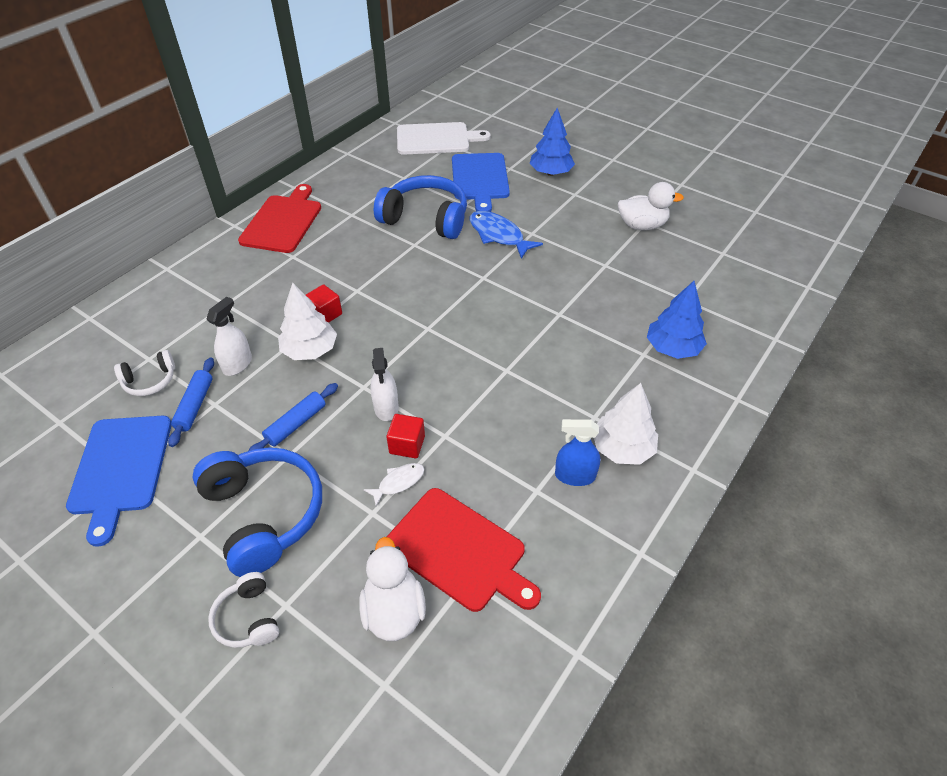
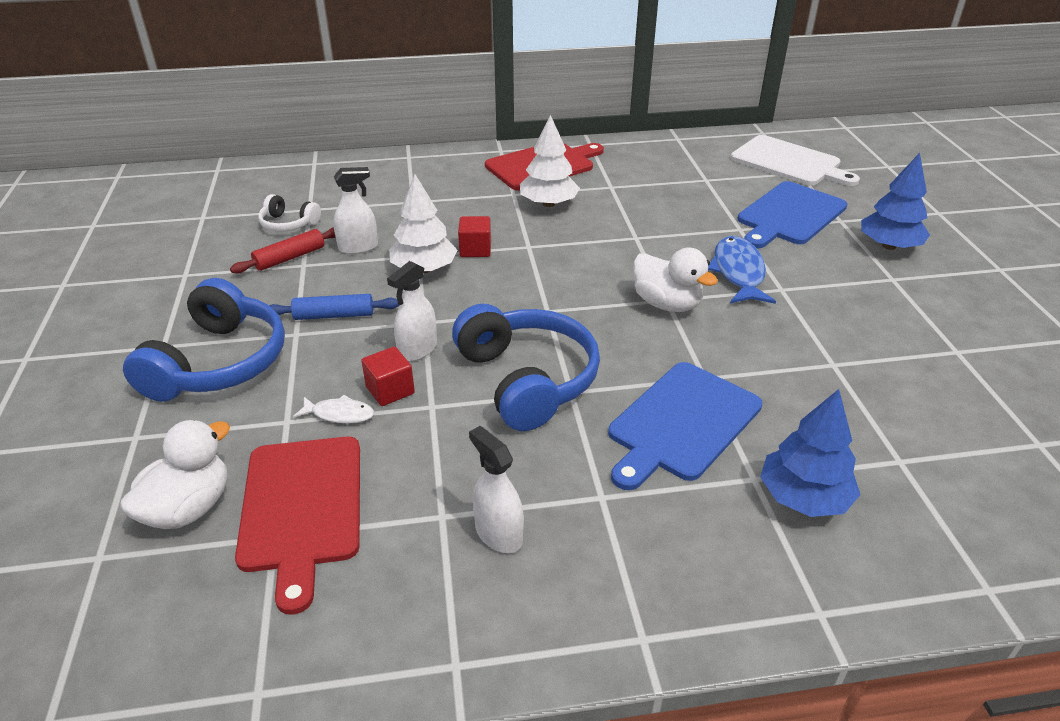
camera: 45 degrees right, 10 degrees down
(120, 469) = (189, 268): blue cutting board -> blue cutting board (681, 423)
(195, 405) = (290, 258): blue rolling pin -> red rolling pin
(248, 618) = (103, 425): white headphones -> none
(426, 219) = (679, 222): blue headphones -> blue headphones (527, 380)
(575, 476) = (498, 534): blue spray bottle -> white spray bottle
(622, 448) = (588, 549): white tree -> white tree (549, 204)
(642, 225) = (946, 352): white duck -> white duck (667, 304)

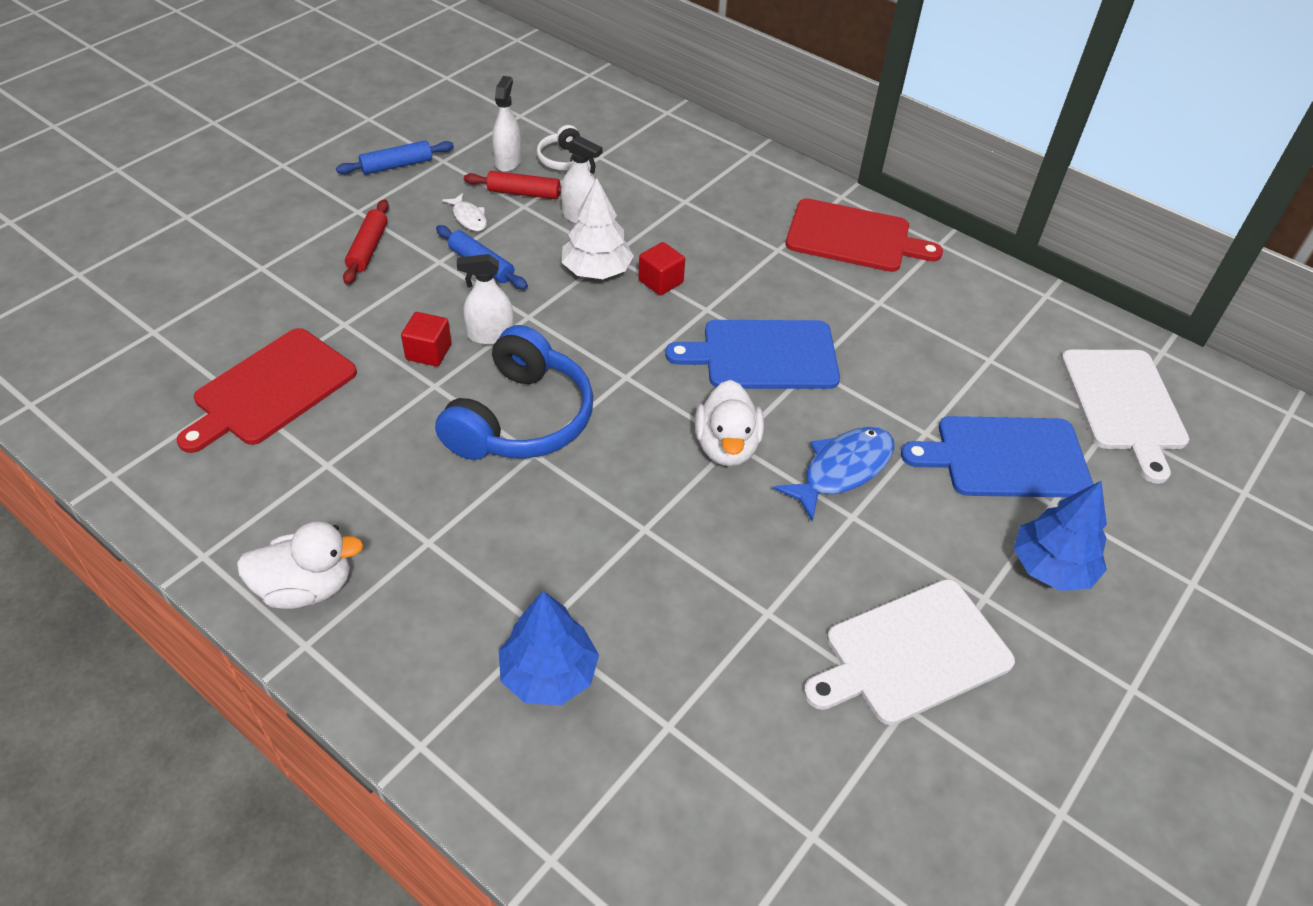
camera: 45 degrees right, 10 degrees up
(147, 299) = (397, 165): none -> blue rolling pin
(188, 508) = (224, 338): white duck -> white duck (306, 588)
(218, 363) = (368, 248): blue headphones -> red rolling pin
(339, 414) = (377, 344): white fish -> white fish (468, 217)
(498, 534) = (336, 505): white spray bottle -> white spray bottle (508, 161)
(549, 204) = (792, 280): white tree -> none
(681, 423) = (565, 545): blue cutting board -> blue cutting board (763, 355)
(915, 327) = (911, 653): none -> white cutting board

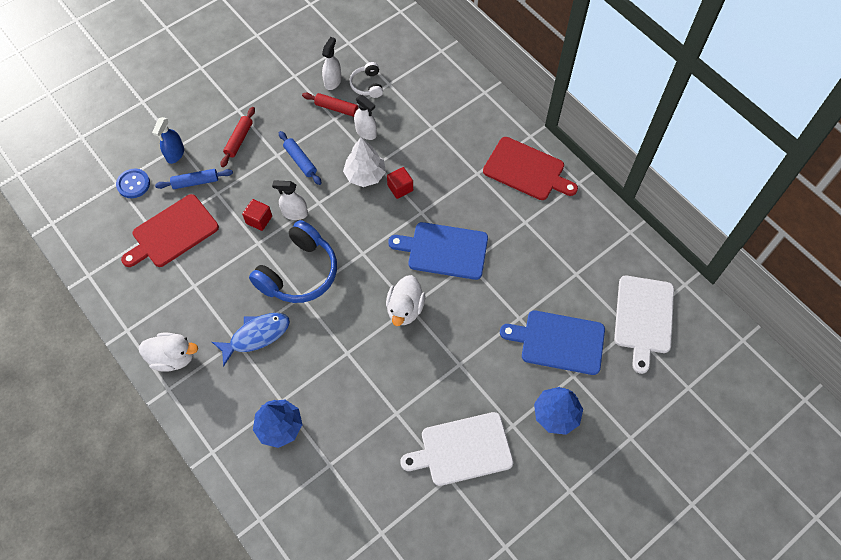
camera: 15 degrees right, 15 degrees up
(185, 328) = (133, 184): none -> blue button
(257, 279) = (175, 154): none -> blue spray bottle
(397, 165) = (266, 76): blue rolling pin -> blue rolling pin (195, 182)
(468, 217) = (300, 123): white fish -> none
(842, 470) = (463, 334): blue fish -> blue fish (256, 336)

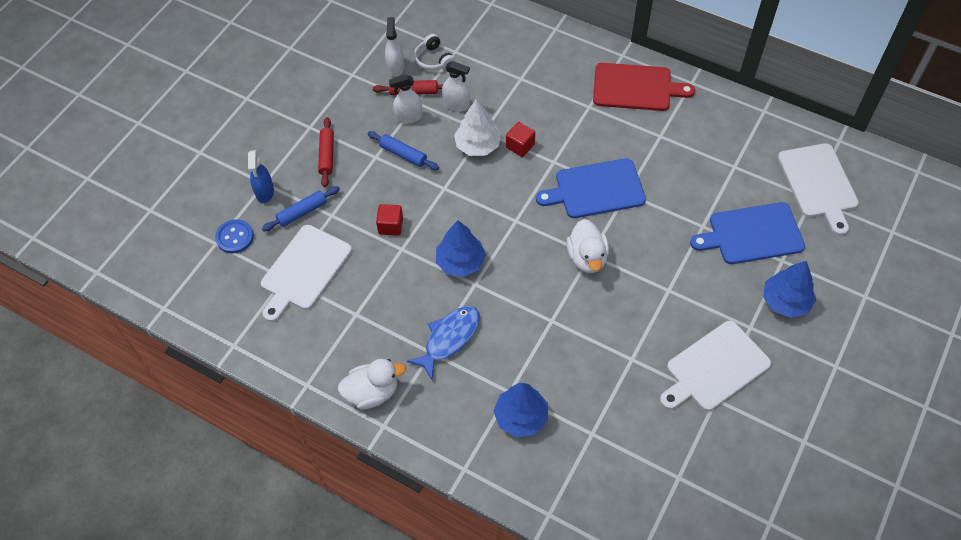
camera: 20 degrees left, 5 degrees down
(172, 233) = (304, 270): red cutting board -> white cutting board
(295, 213) = (425, 206): white spray bottle -> white spray bottle (408, 117)
(299, 273) = (460, 262): blue headphones -> blue tree

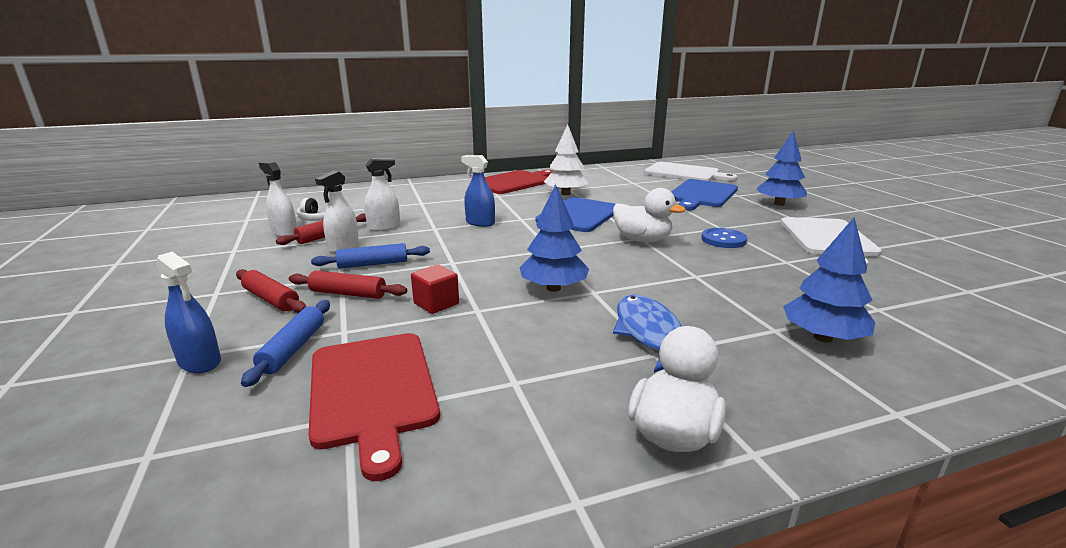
camera: 50 degrees left, 35 degrees down
(235, 237) = (187, 428): blue button -> blue button (723, 240)
(304, 270) = (372, 391): white cutting board -> red cutting board
(363, 179) = (348, 294): none -> red rolling pin
(477, 145) = (442, 235): white tree -> white tree (565, 194)
(520, 146) = (480, 223): red cube -> blue spray bottle

